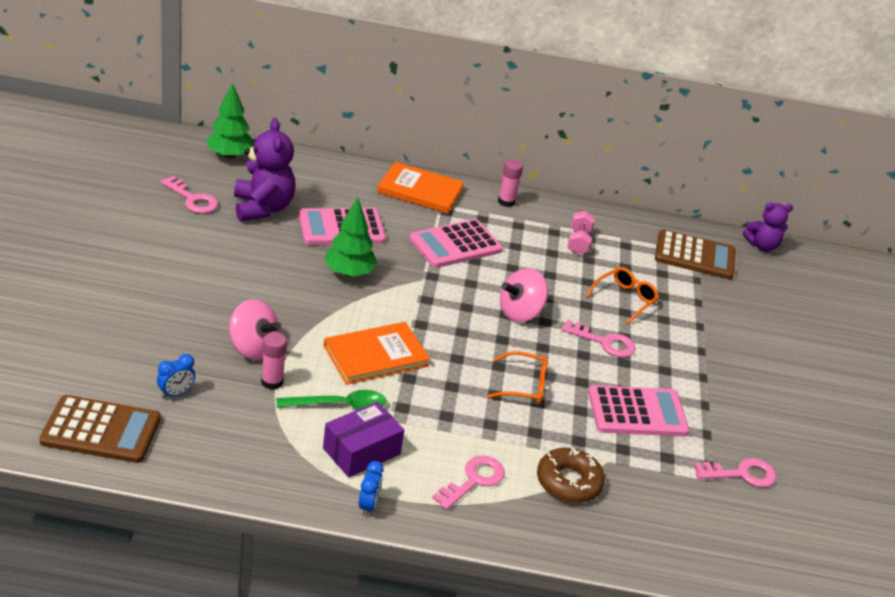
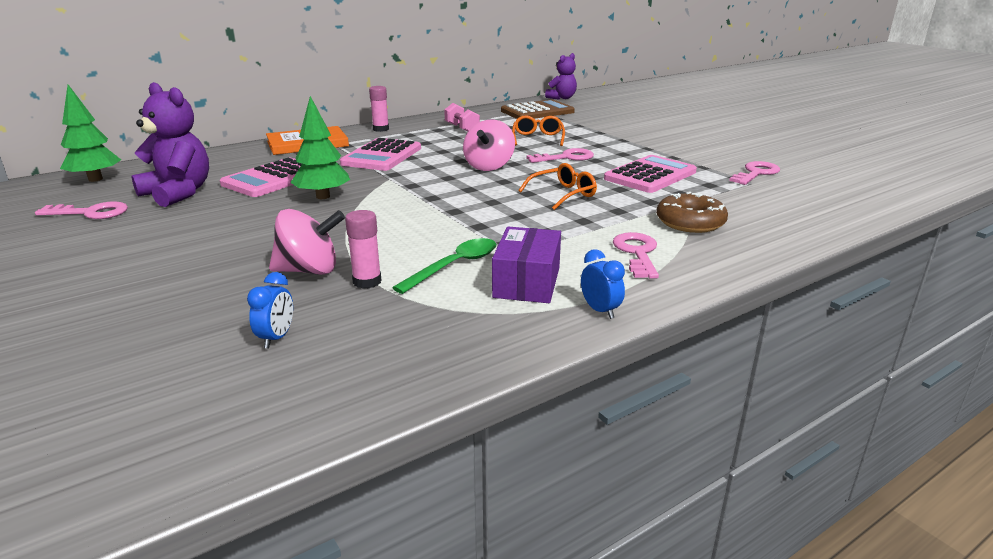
camera: 35 degrees left, 10 degrees down
(101, 430) = (225, 417): brown calculator -> none
(376, 356) = (430, 227): orange book -> none

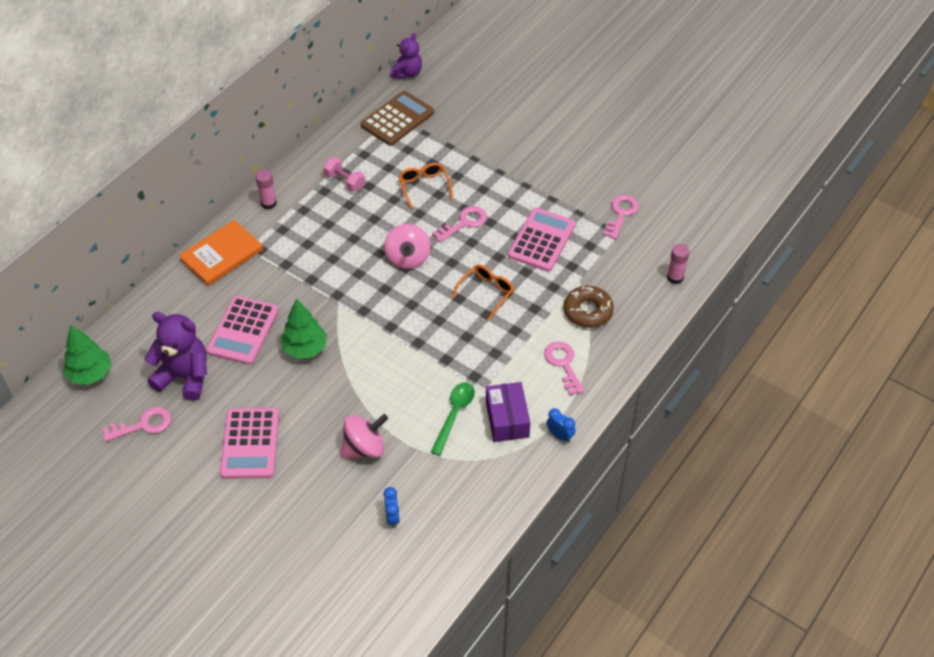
camera: 20 degrees left, 25 degrees up
(367, 282) = (409, 448): pink glue stick -> pink glue stick (675, 277)
(382, 156) = (306, 262): pink calculator -> pink calculator (250, 444)

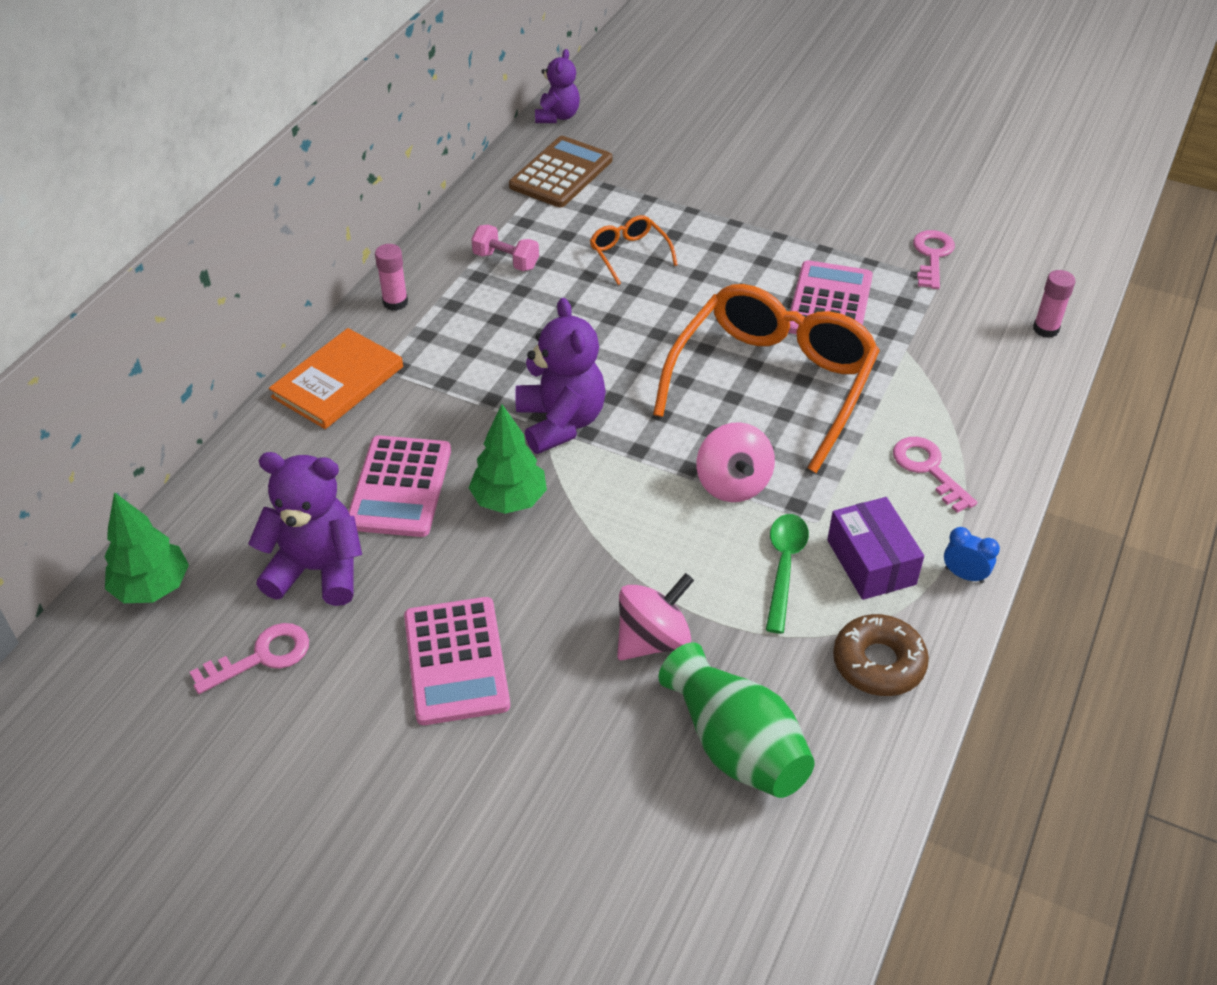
camera: 10 degrees left, 5 degrees down
(349, 301) = (560, 422): none -> purple teddy bear
(392, 517) = (735, 746): blue clock -> green vase
(408, 258) = (635, 351): pink spinning top -> pink spinning top (733, 484)
(464, 223) = (705, 294): pink key -> none
(486, 293) = (771, 384): orange glasses -> orange glasses, size x2.30
(588, 311) = (936, 390): brown donut -> brown donut (878, 663)

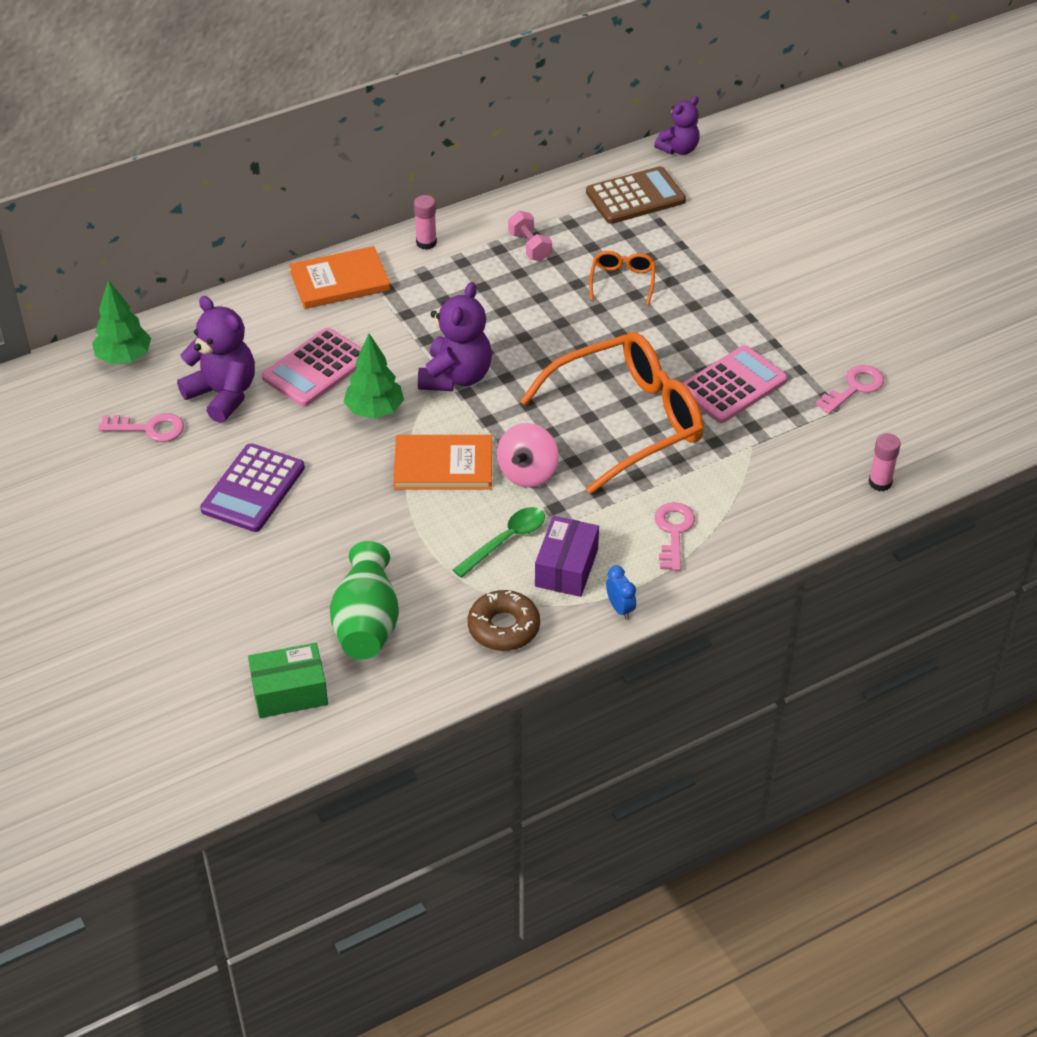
camera: 35 degrees right, 0 degrees up
(456, 661) = (253, 489): pink calculator -> purple calculator
(640, 522) = (443, 465): none -> orange book
(653, 640) = (379, 539): pink spinning top -> none
(733, 885) = (289, 692): none -> green box

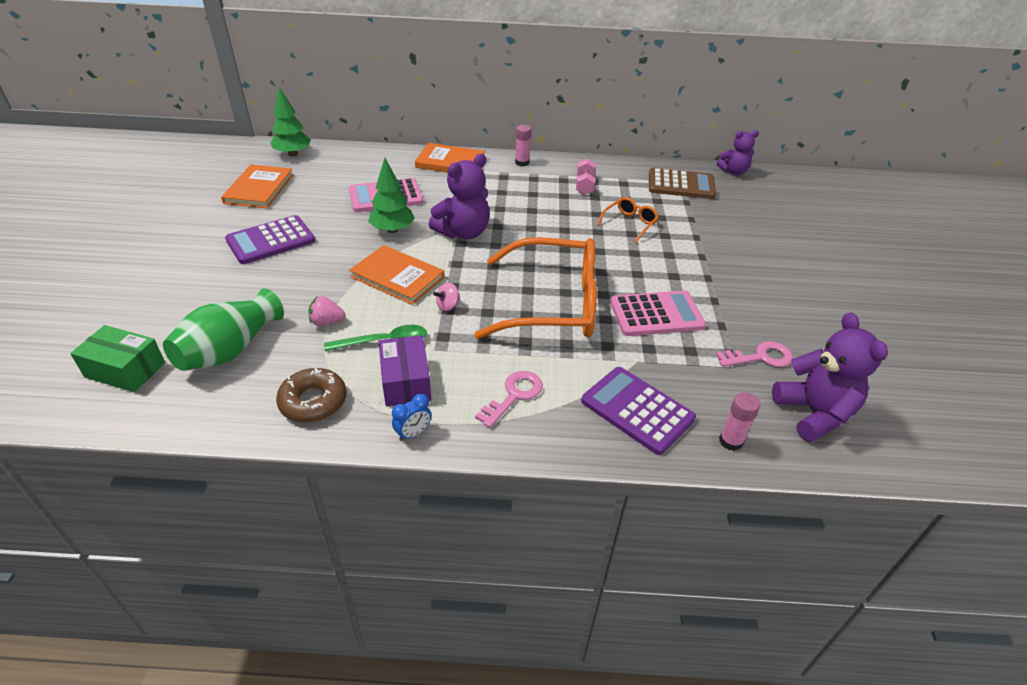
camera: 30 degrees right, 5 degrees down
(149, 428) = (259, 189): pink key -> orange book
(223, 394) = (319, 189): purple teddy bear -> purple teddy bear (813, 413)
(427, 549) = (327, 322): none -> pink strawberry
(528, 473) = (448, 306): pink spinning top -> pink spinning top, size x0.54
(566, 568) = (406, 381): purple box -> purple box turned 60 degrees counterclockwise
(620, 608) = (413, 433): blue clock -> blue clock turned 45 degrees clockwise
(787, 492) = (637, 410): none -> purple calculator

